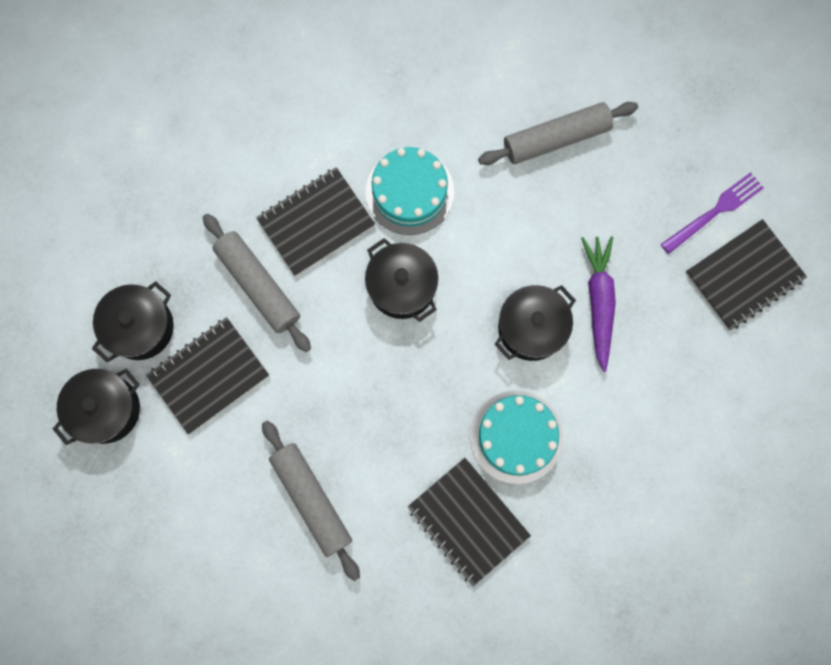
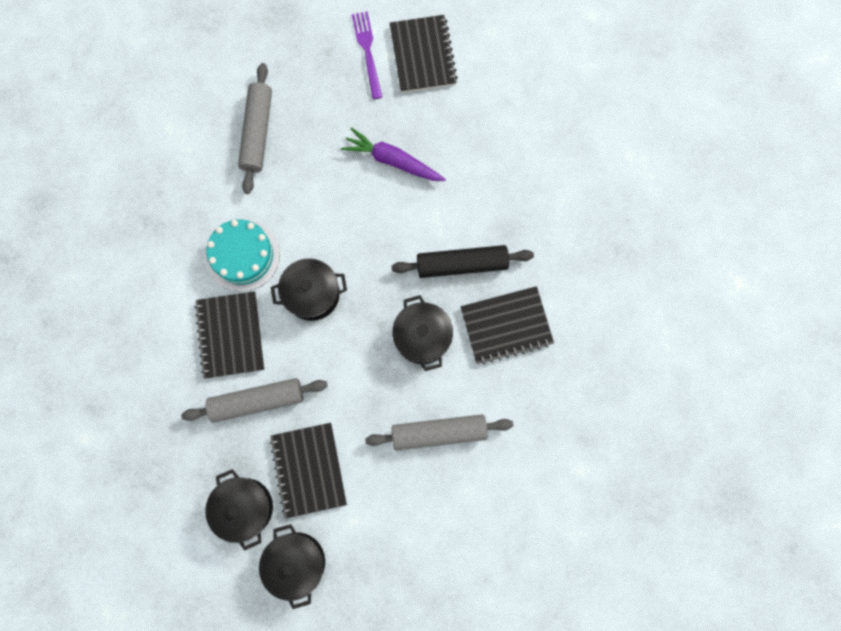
camera: 65 degrees left, 0 degrees up
(516, 436) = (462, 264): turquoise cake -> black rolling pin
(531, 328) = (388, 216): black pot -> black pot (422, 337)

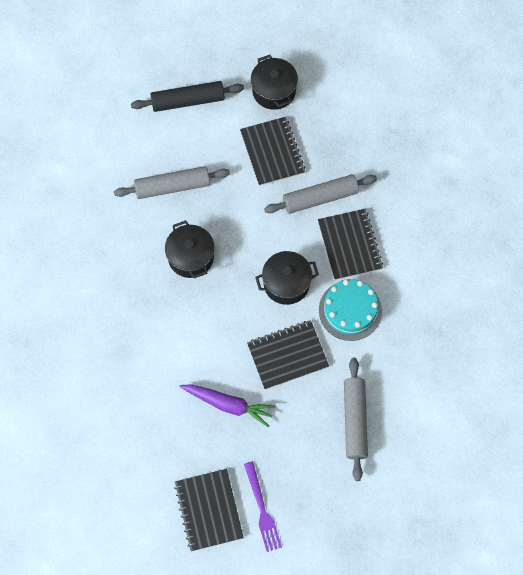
camera: 175 degrees right, 10 degrees down
(244, 507) = (318, 123): black pot -> none
(462, 264) = (161, 318): black rolling pin -> black rolling pin (188, 101)
(506, 326) = (121, 271): black notebook -> black notebook (287, 355)

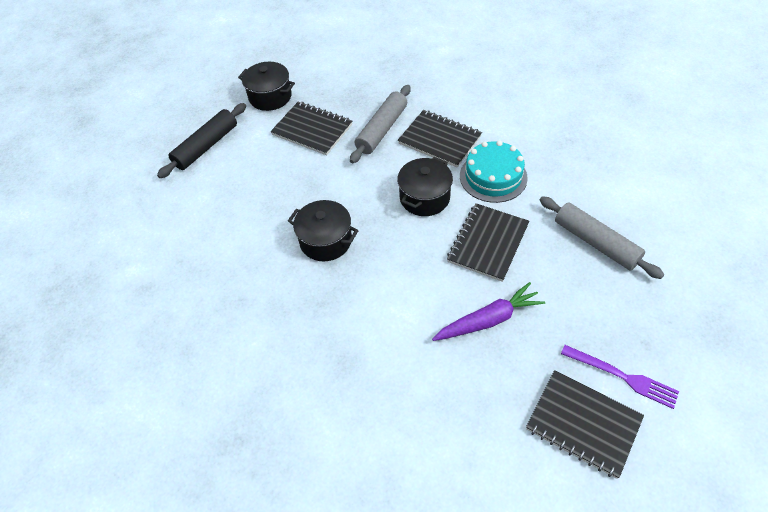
camera: 40 degrees left, 15 degrees down
(172, 187) = (254, 207): grey rolling pin -> none

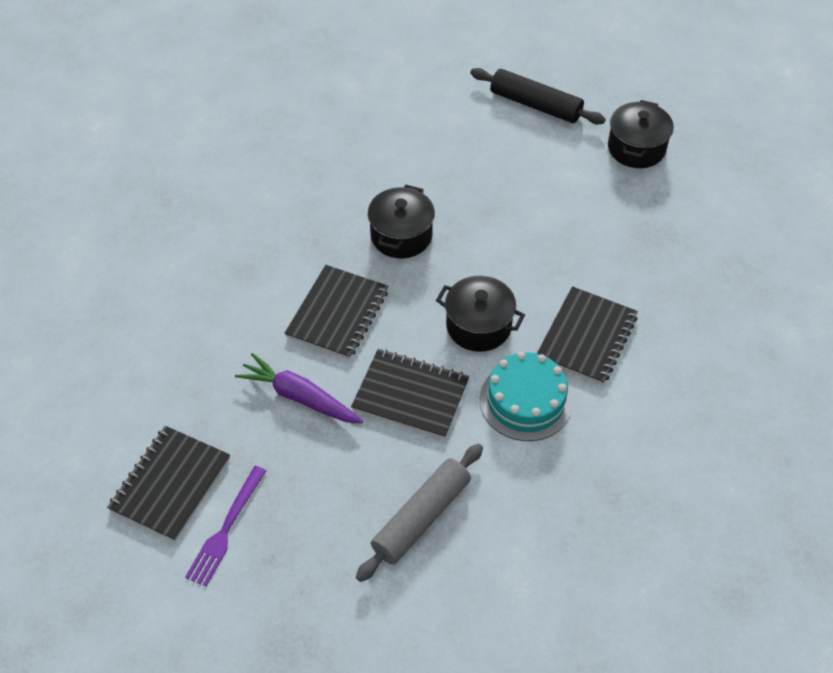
camera: 80 degrees right, 0 degrees up
(312, 130) = (582, 199): black notebook -> black notebook (338, 314)
(382, 130) = (595, 272): grey rolling pin -> none
(489, 319) = (299, 397): purple carrot -> purple carrot turned 150 degrees clockwise

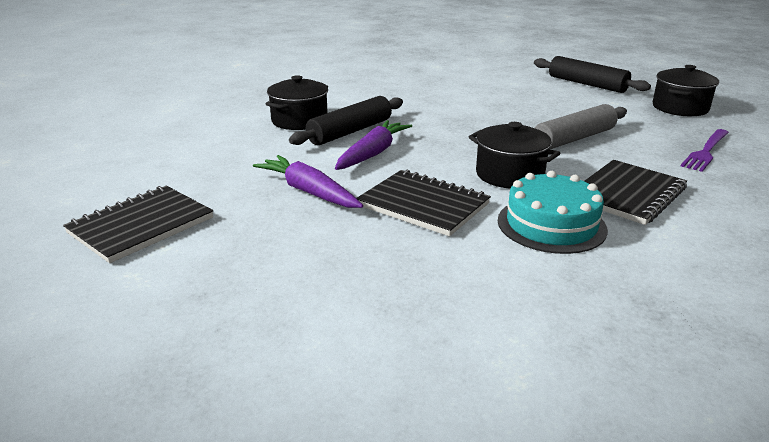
camera: 15 degrees right, 25 degrees down
(226, 529) = (170, 264): purple fork -> purple fork (706, 151)
(300, 273) = (350, 131): none -> black rolling pin
(338, 314) = (373, 153): black notebook -> purple carrot
(401, 236) = (450, 124): black pot -> black pot (299, 121)
(421, 517) = (399, 290): grey rolling pin -> grey rolling pin (573, 139)

